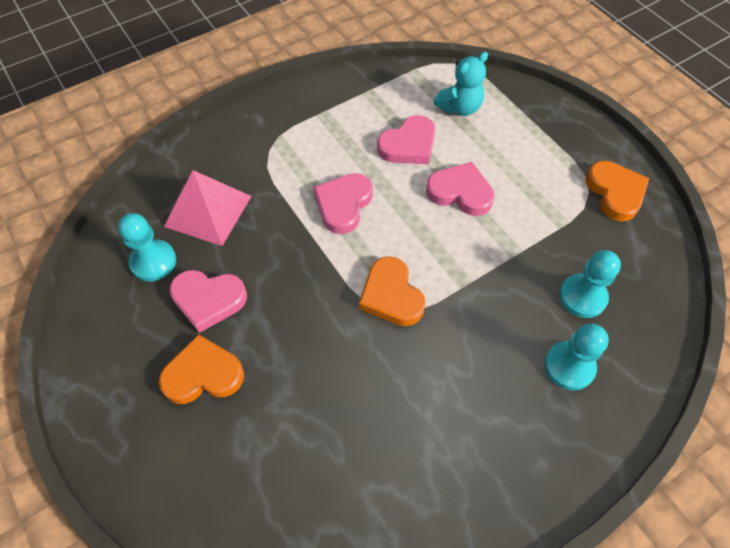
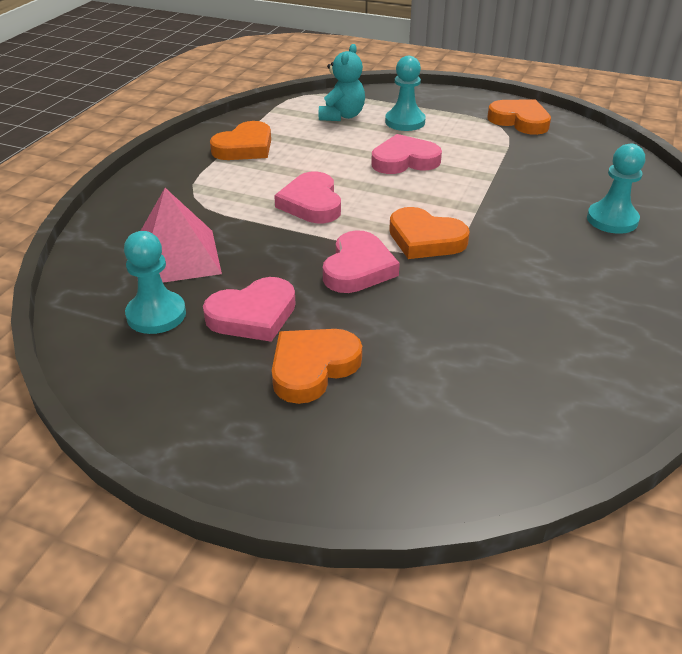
camera: 35 degrees left, 20 degrees down
(350, 110) = (245, 147): none -> orange heart
(408, 145) = (325, 150): pink heart -> pink heart (358, 268)
(582, 297) = (570, 180): turquoise pawn -> turquoise pawn (405, 122)

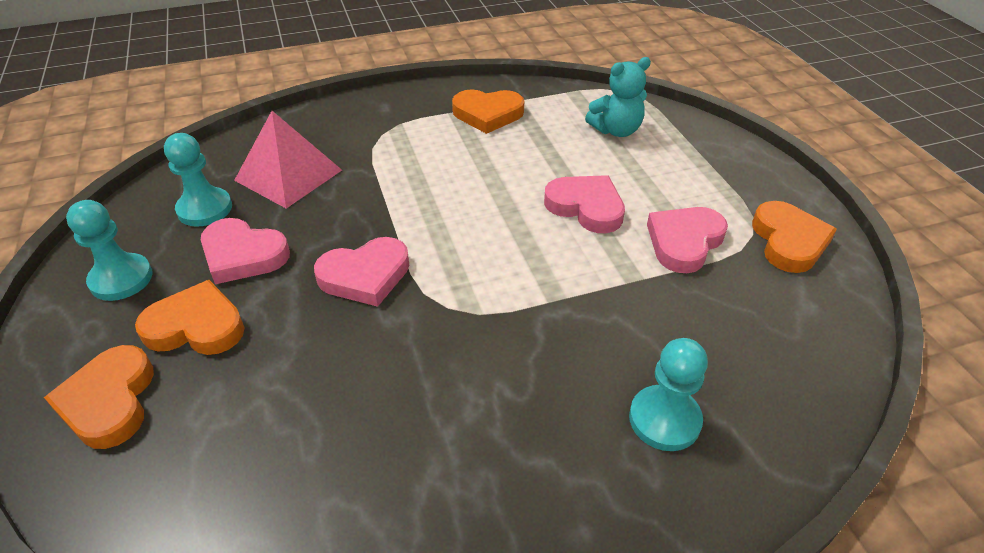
camera: 50 degrees right, 5 degrees up
(311, 203) = (441, 195): pink heart -> pink heart (684, 242)
(405, 122) = (662, 169): turquoise pawn -> turquoise pawn (121, 279)
(425, 239) = (457, 292): orange heart -> orange heart (109, 401)

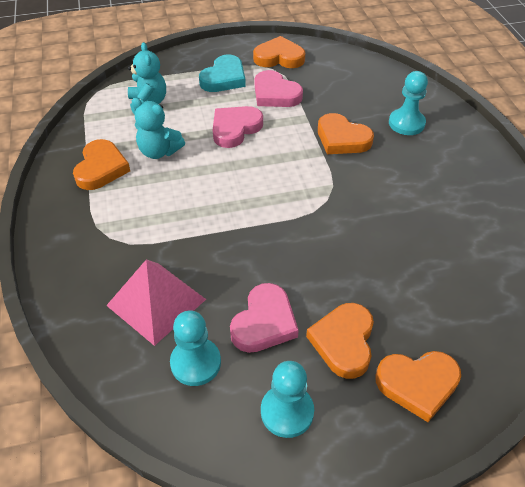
camera: 85 degrees left, 5 degrees up
(365, 275) = (294, 243): pink heart -> none
(524, 149) = (159, 151): none -> turquoise teddy bear
(593, 324) = (342, 139): none -> orange heart
(701, 187) = (224, 78): none -> turquoise heart

